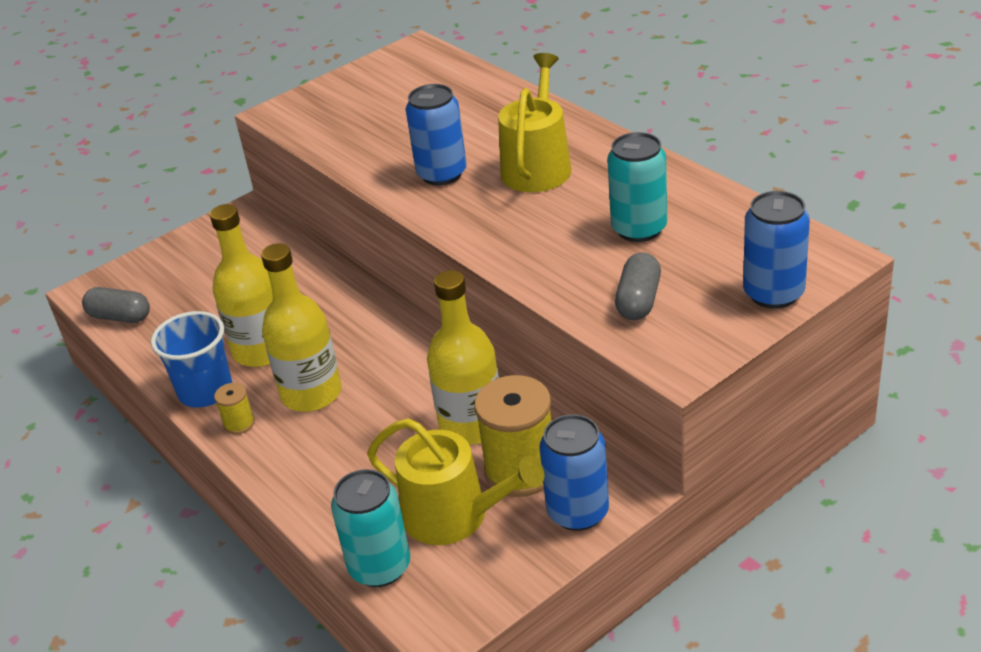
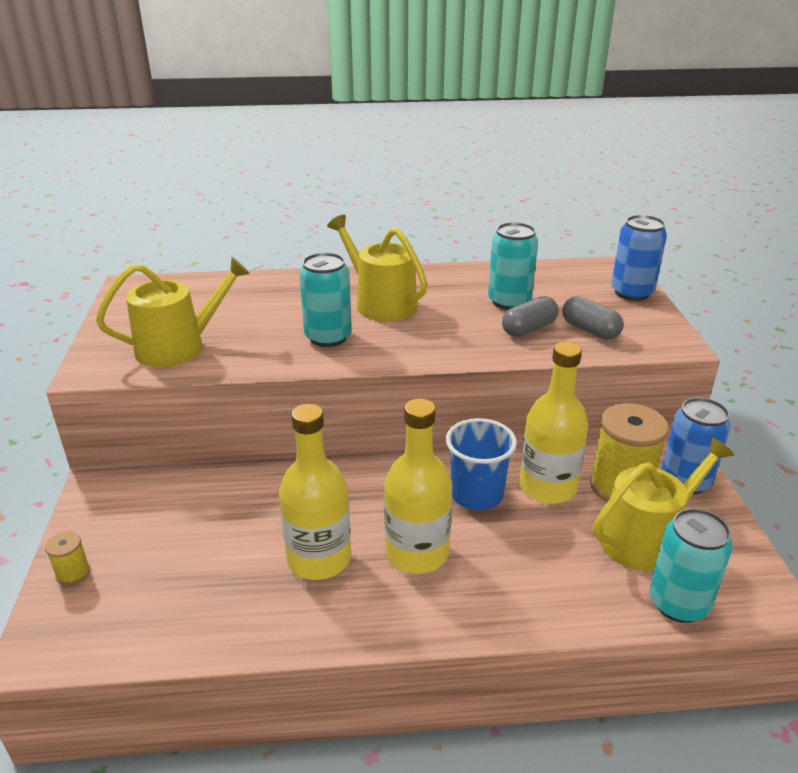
camera: 60 degrees left, 5 degrees down
(120, 317) = (125, 640): grey capsule -> grey capsule (529, 329)
(205, 391) = (333, 620): blue cup -> blue cup (476, 495)
(239, 423) = (408, 616): yellow spool -> yellow spool (73, 573)
(347, 123) = (179, 347): none -> yellow watering can
(442, 174) = (328, 337): blue can -> turquoise can

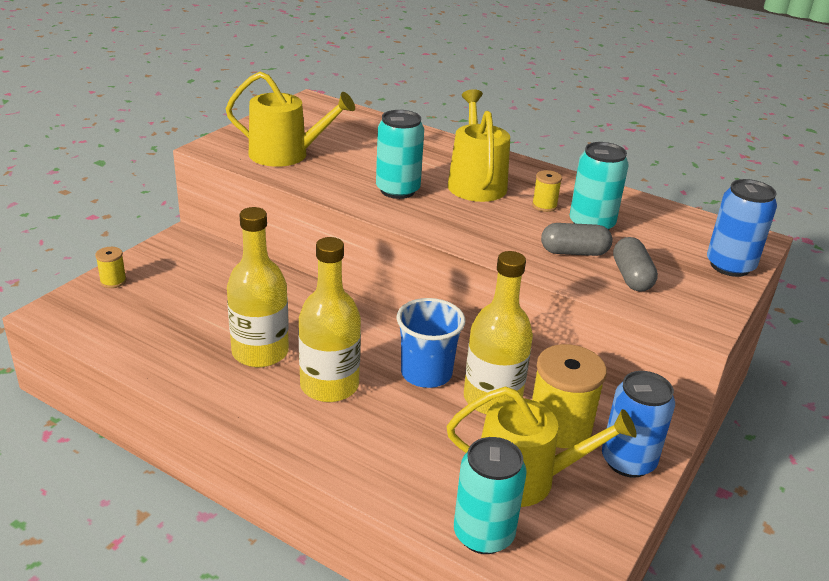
camera: 35 degrees right, 0 degrees up
(457, 300) = (544, 206): none -> yellow spool

